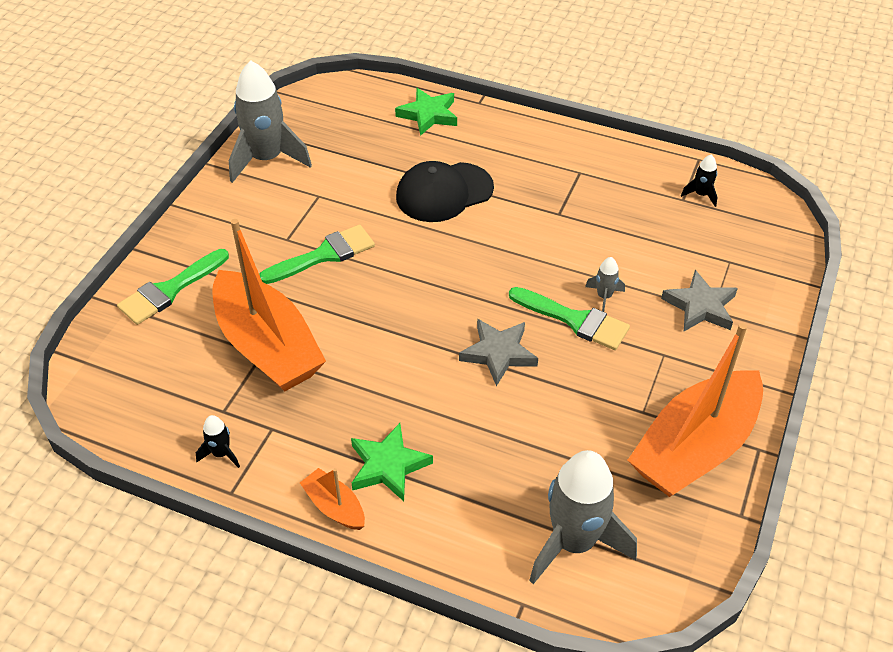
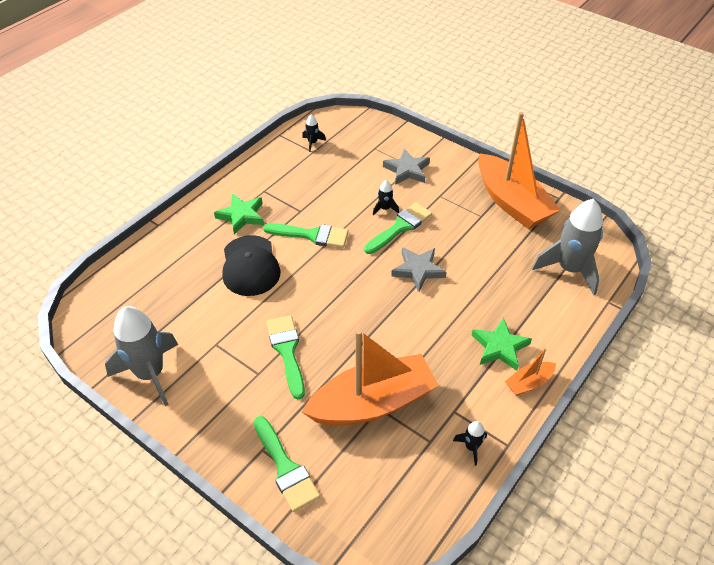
camera: 75 degrees left, 0 degrees up
(428, 115) = (155, 257): green star -> green star (241, 216)
(519, 234) = (311, 235): none -> green brush
(604, 297) = (385, 209): grey rocket -> black rocket

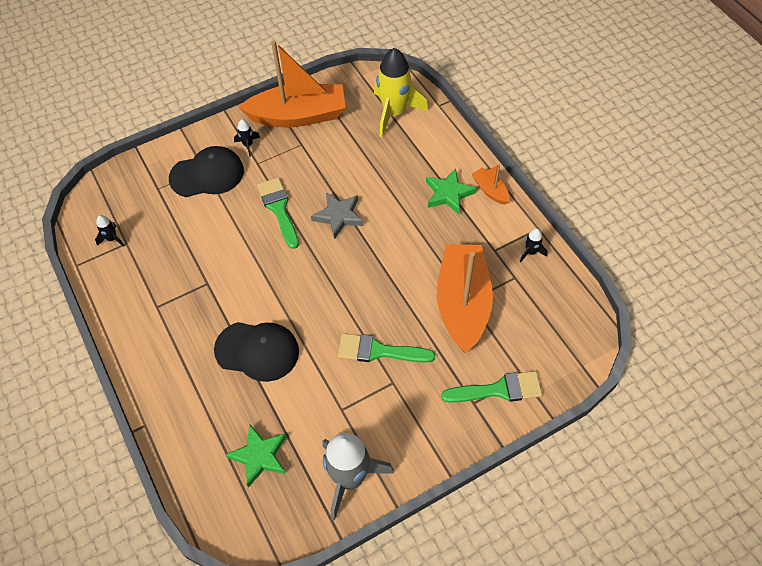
camera: 65 degrees left, 10 degrees up
(241, 216) = (181, 338): green star -> green star (259, 456)
(311, 235) = (247, 284): green brush -> none
(385, 209) = (248, 212): black rocket -> black rocket (248, 145)
(407, 170) = (207, 174): grey star -> black cap
(529, 383) = (490, 190): orange boat -> orange boat turned 150 degrees clockwise
(569, 269) = (394, 113): grey rocket -> yellow rocket

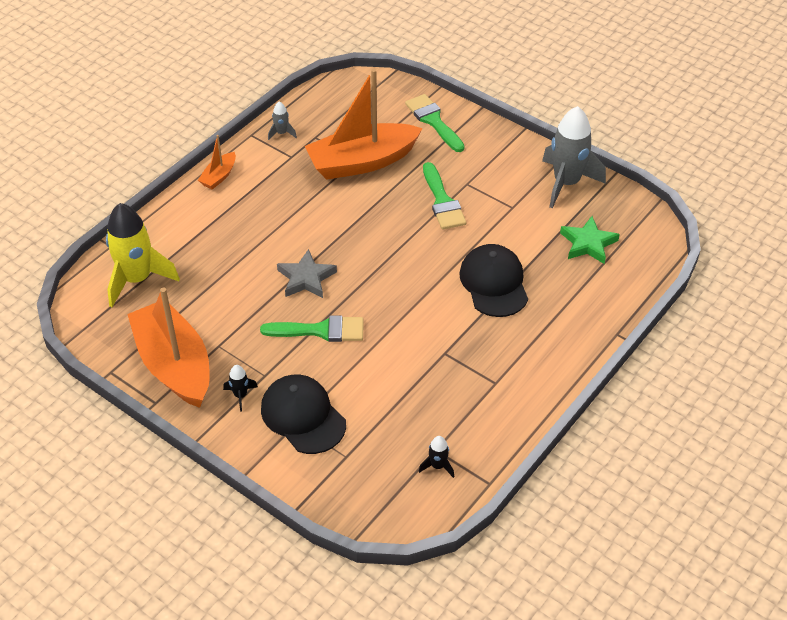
camera: 115 degrees left, 10 degrees down
(279, 209) = (320, 330): green brush -> green brush turned 135 degrees counterclockwise
(448, 194) = (237, 204): green star -> none
(531, 252) = (281, 133): black rocket -> grey rocket

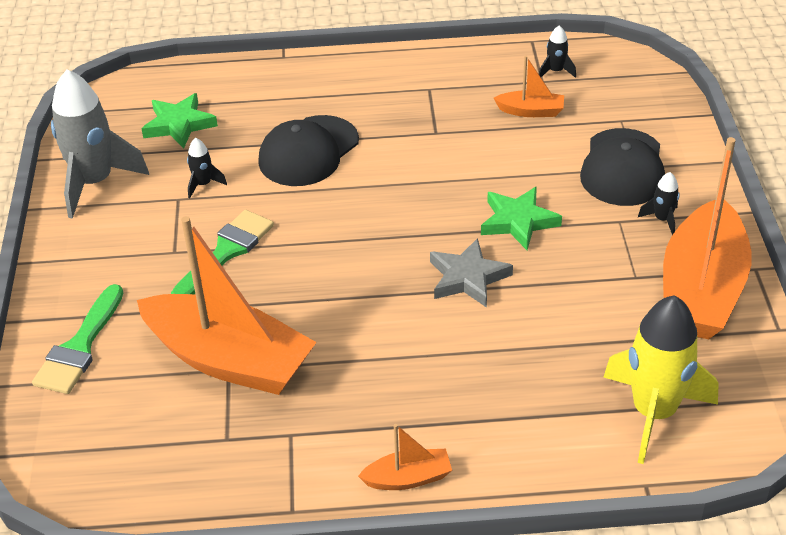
camera: 130 degrees left, 5 degrees down
(281, 133) = (255, 479): grey rocket -> none
(320, 330) = (518, 221): green brush -> green star
(410, 416) = (531, 111): none -> orange boat
(514, 223) = (203, 184): none -> black rocket

